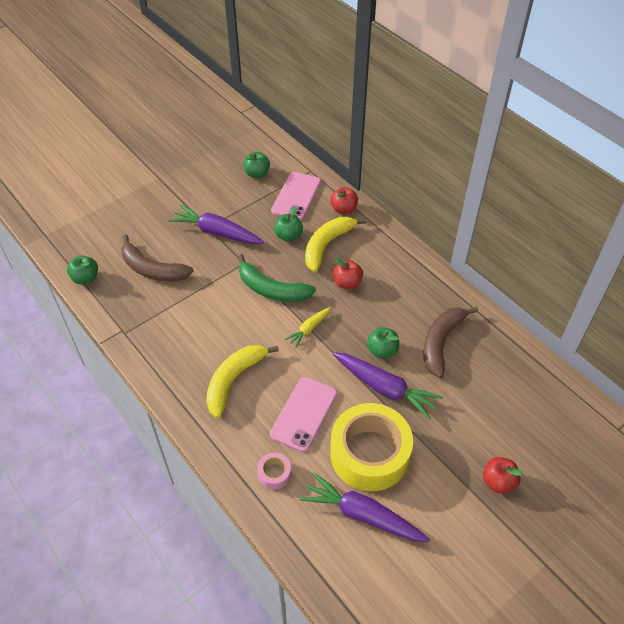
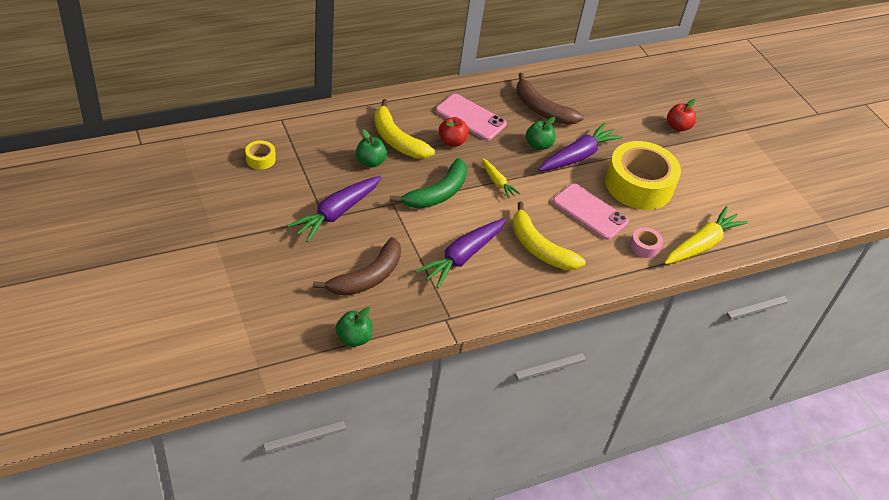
camera: 80 degrees left, 5 degrees down
(257, 173) = (260, 159): green apple -> yellow tape
(296, 196) = (315, 140): pink phone -> pink phone (470, 117)
(302, 533) = (701, 244): none -> yellow carrot
(343, 209) = (353, 114): red apple -> none
(362, 515) = (692, 206): purple carrot -> purple carrot (462, 257)

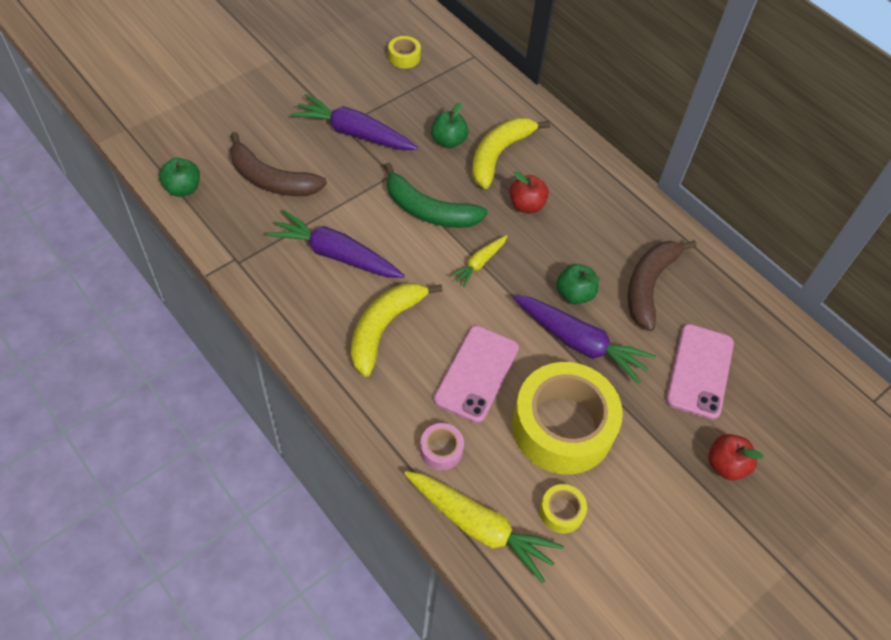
camera: 75 degrees right, 10 degrees up
(470, 117) = (582, 214): pink phone -> pink phone (699, 371)
(697, 205) = (561, 511): none -> yellow tape

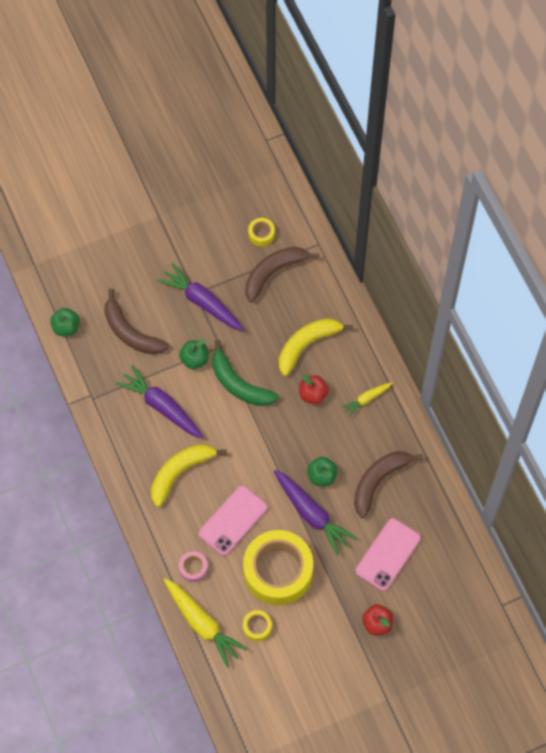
camera: 20 degrees right, 10 degrees up
(432, 91) = (273, 273): none -> brown banana
(448, 141) = (272, 324): green apple -> green apple (194, 359)
(479, 263) = (262, 436): yellow carrot -> yellow carrot (367, 399)

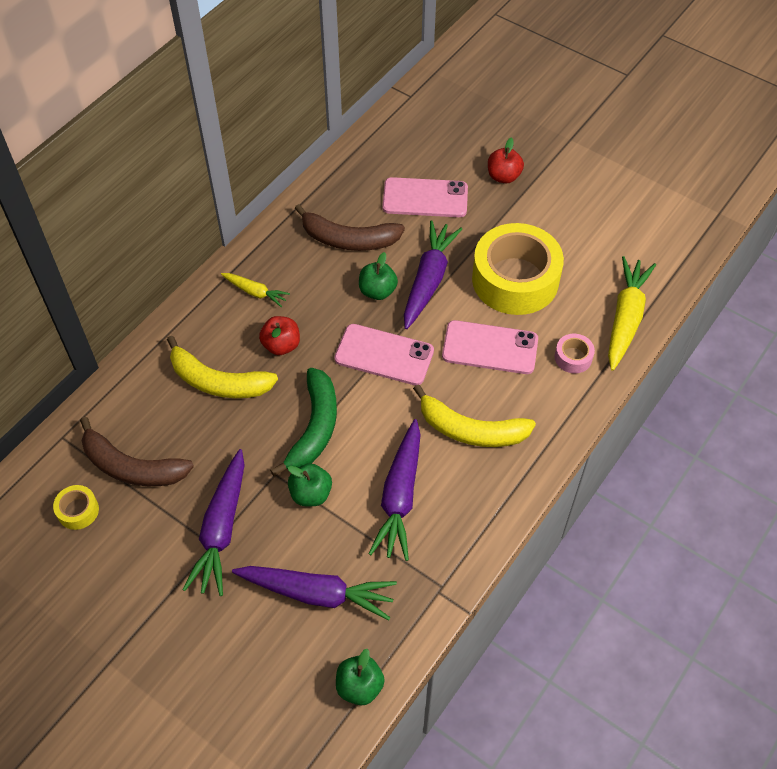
camera: 120 degrees left, 10 degrees down
(131, 332) = (317, 593): brown banana -> purple carrot
(257, 627) = (588, 269): yellow tape -> none
(267, 452) = (384, 355): none -> pink phone

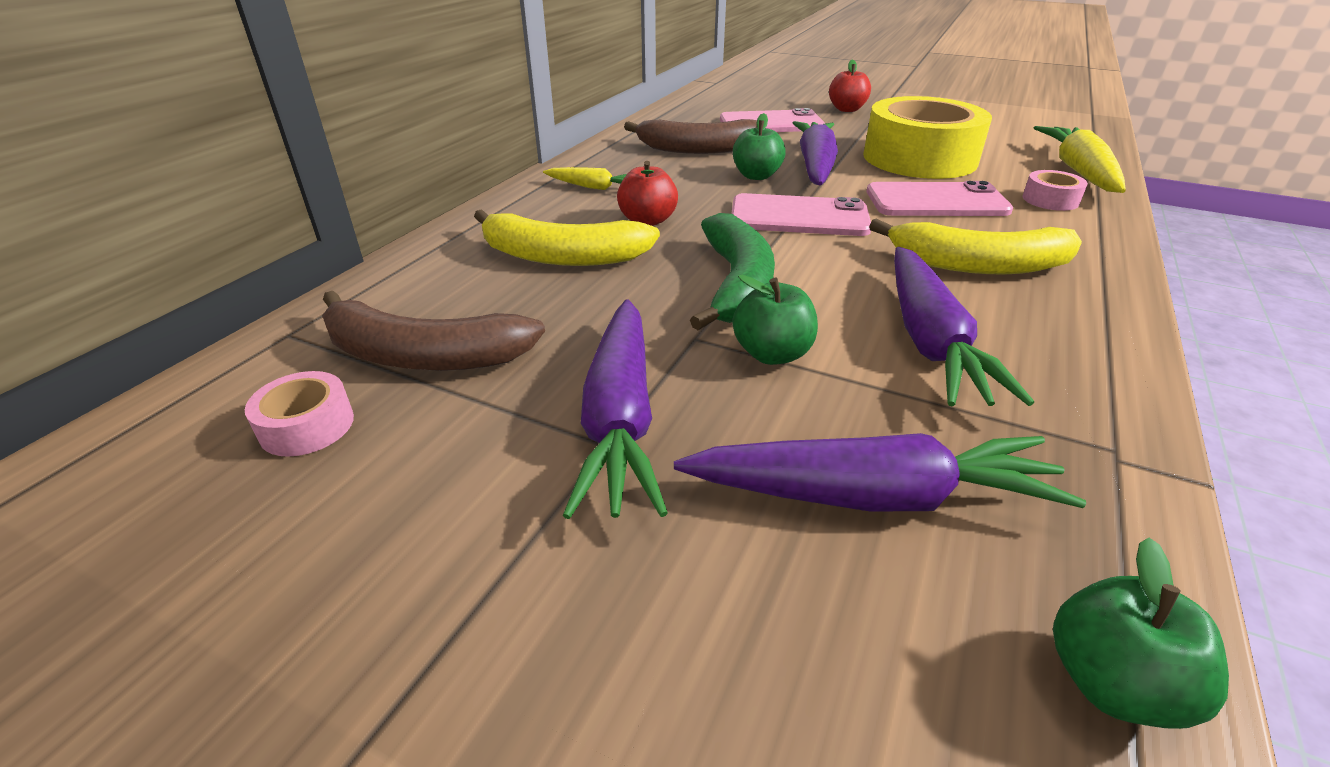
camera: 10 degrees left, 20 degrees down
(78, 511) = (307, 426): yellow tape -> pink tape

